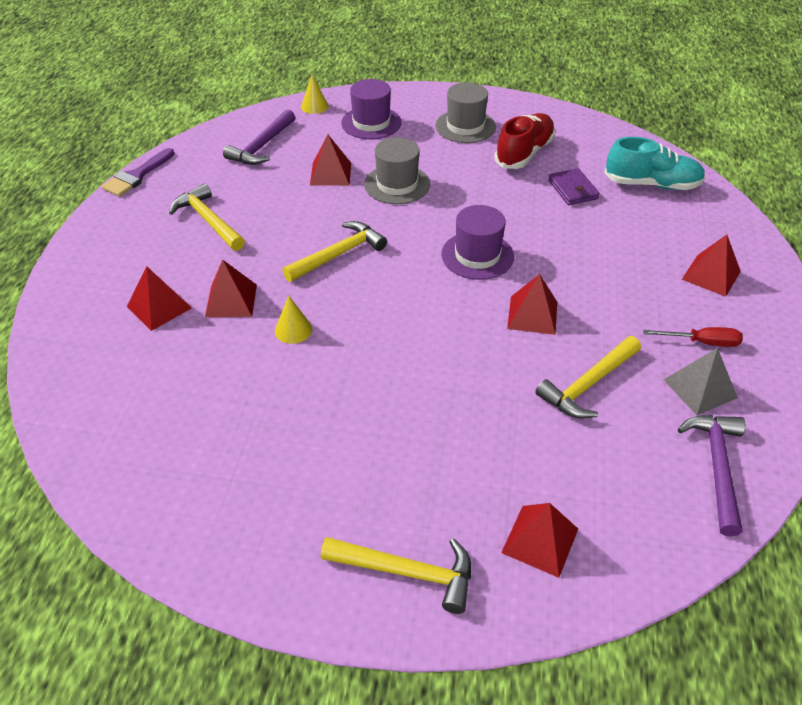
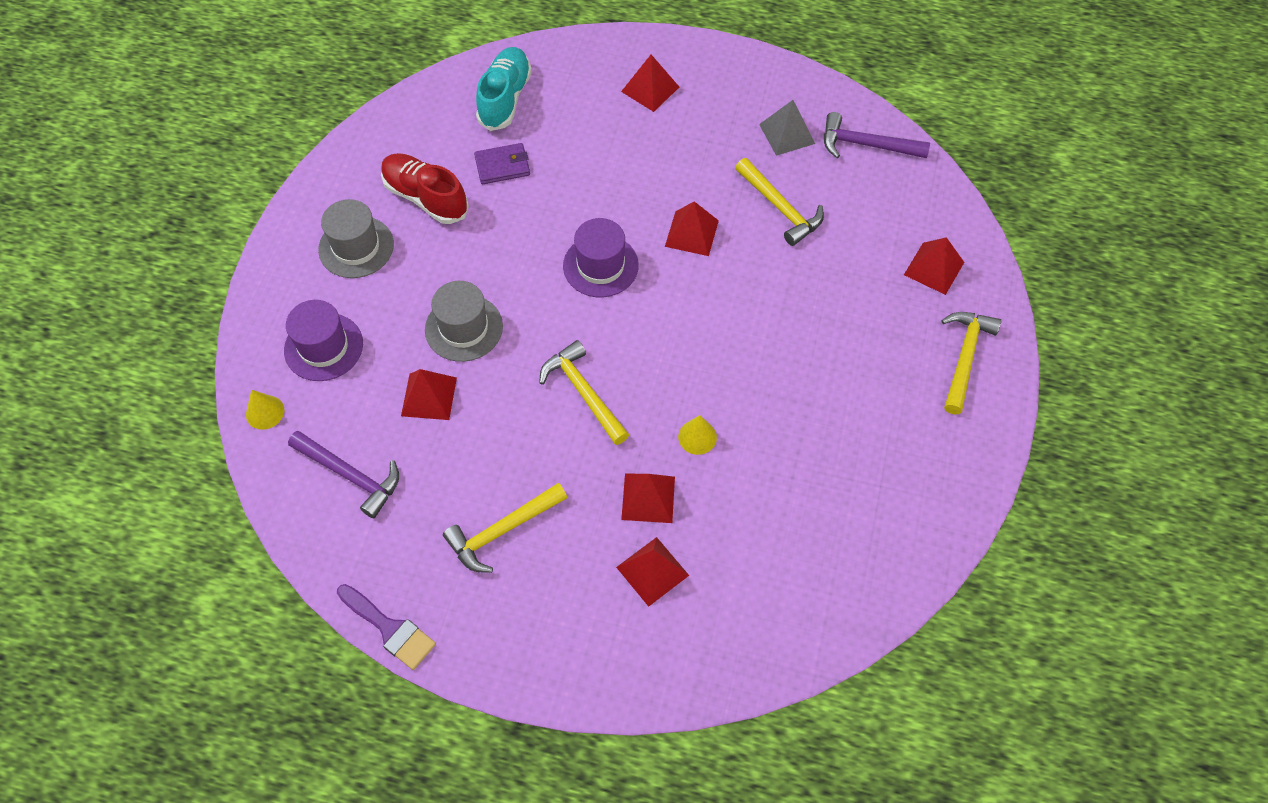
camera: 85 degrees left, 15 degrees up
(702, 342) = (735, 118): red screwdriver -> none

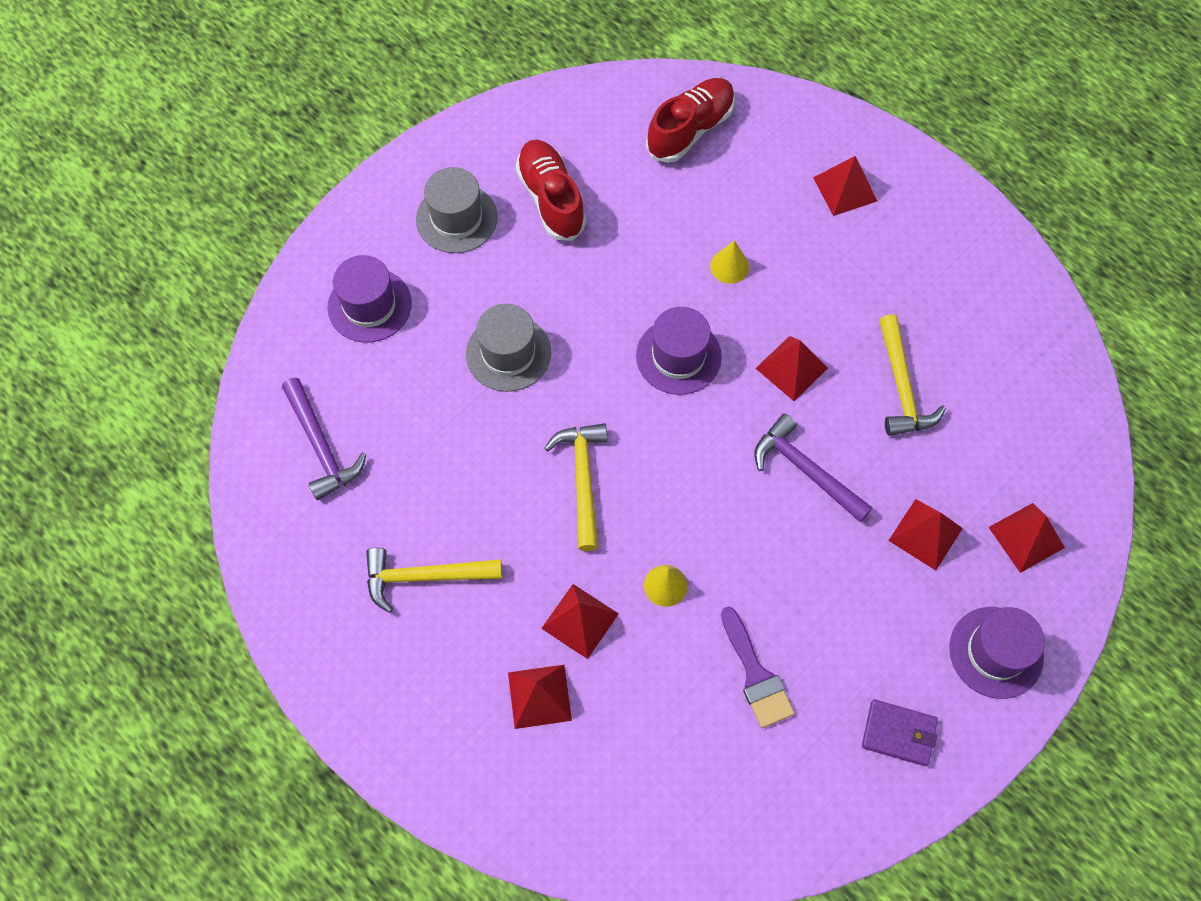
camera: 30 degrees right, 5 degrees up
(265, 412) = (282, 343): yellow cone -> yellow cone (729, 266)
(389, 629) = (271, 614): purple brush -> purple brush (755, 674)
(429, 396) = (436, 406): red pyramid -> red pyramid (925, 534)
(502, 166) = (644, 201): purple wallet -> purple wallet (898, 733)
(505, 98) = (690, 130): turquoise shoe -> red shoe
(787, 134) = (960, 308): grey pyramid -> none
(866, 145) = (1040, 363): purple hammer -> purple hammer (806, 471)
(964, 358) = (996, 652): yellow hammer -> purple hat

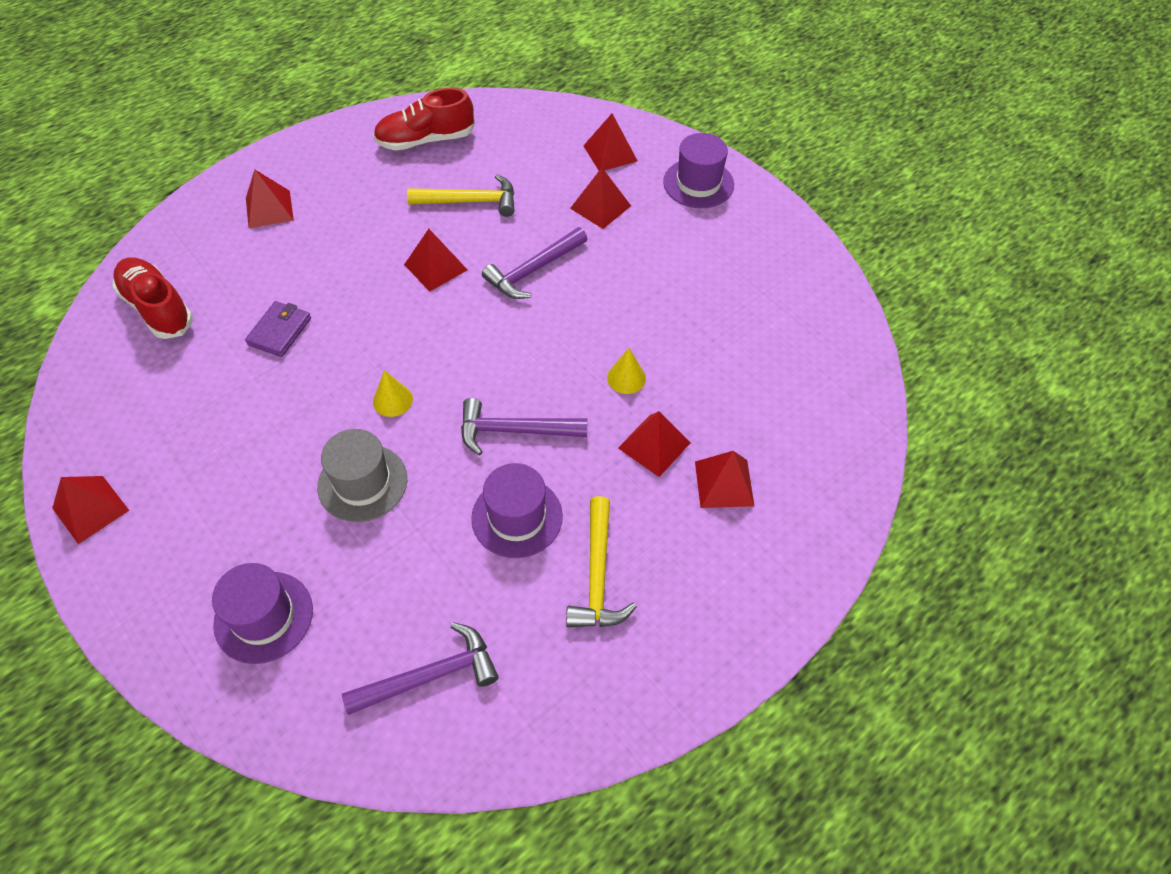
camera: 85 degrees left, 10 degrees down
(456, 218) = (181, 521): grey hat -> none
(462, 148) = (90, 509): none -> red pyramid
(551, 199) = (191, 430): red shoe -> red shoe (426, 140)
(582, 480) = (515, 431): yellow hammer -> purple hammer
(678, 356) = (403, 344): purple hat -> purple hat (517, 517)
(729, 266) = (320, 297): yellow cone -> yellow cone (392, 400)
(755, 674) = (710, 325): purple brush -> none
(898, 733) = (759, 245): purple wallet -> purple wallet (279, 331)

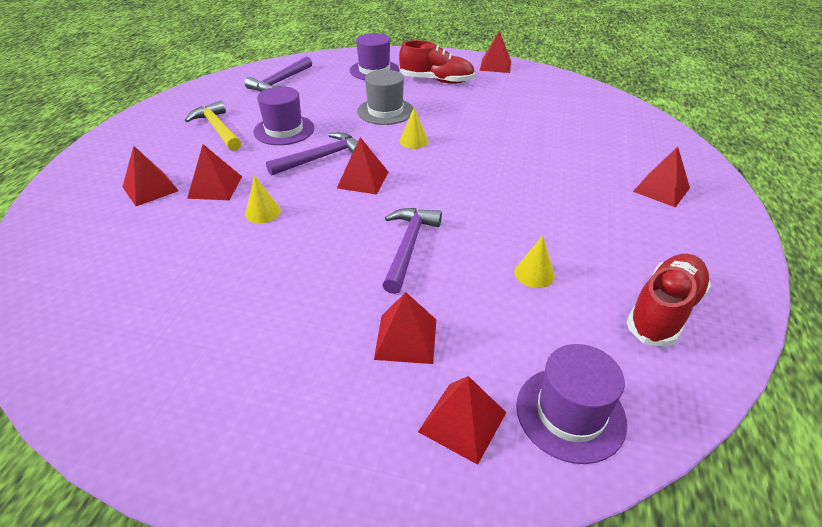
camera: 145 degrees right, 15 degrees down
(157, 308) = (609, 120): red shoe -> red shoe (436, 80)
(279, 331) = (527, 139): purple wallet -> none
(435, 267) = (487, 212): red pyramid -> red pyramid (363, 180)
(470, 201) = (534, 274): yellow hammer -> yellow cone
(698, 183) = (310, 444): purple hat -> purple hat (570, 413)

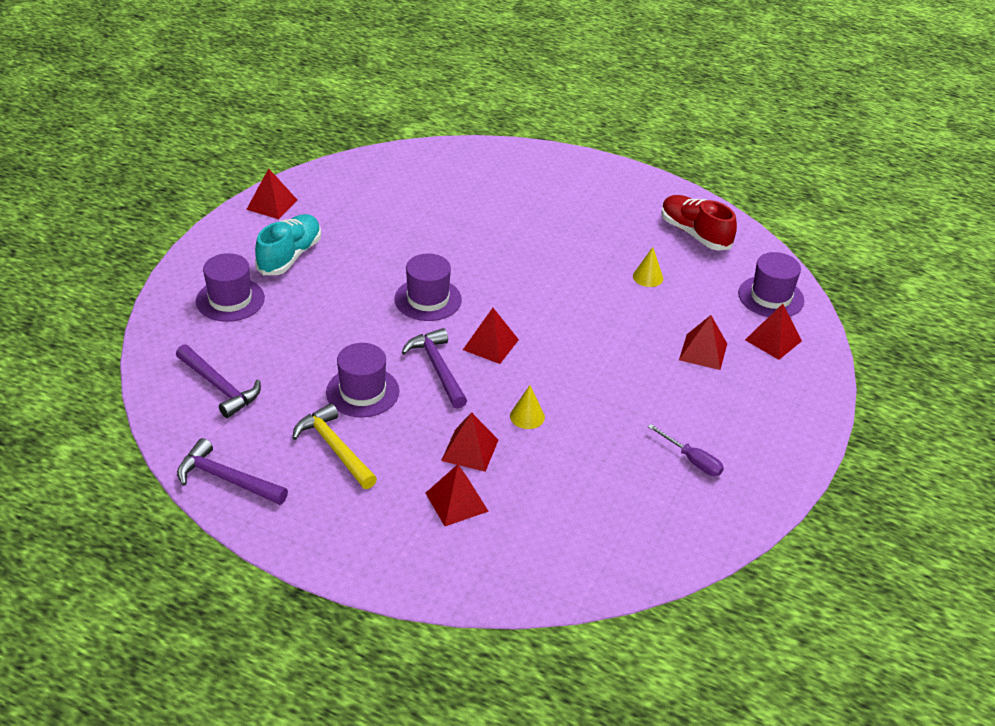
camera: 80 degrees left, 0 degrees up
(194, 343) = (692, 460): none -> purple screwdriver
(217, 129) = (335, 448): yellow hammer -> yellow hammer turned 75 degrees clockwise
(385, 111) = (351, 308): grey hat -> none
(408, 247) = (602, 333): purple hammer -> purple hammer (227, 479)
(413, 141) = (428, 299): yellow cone -> purple hat
(436, 80) = (290, 256): red shoe -> turquoise shoe
(661, 189) = (560, 184): red pyramid -> none

